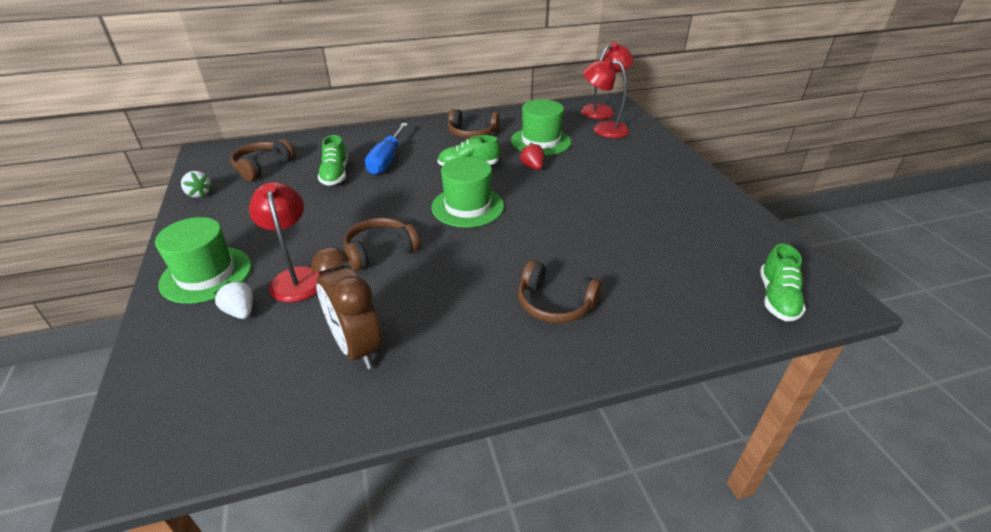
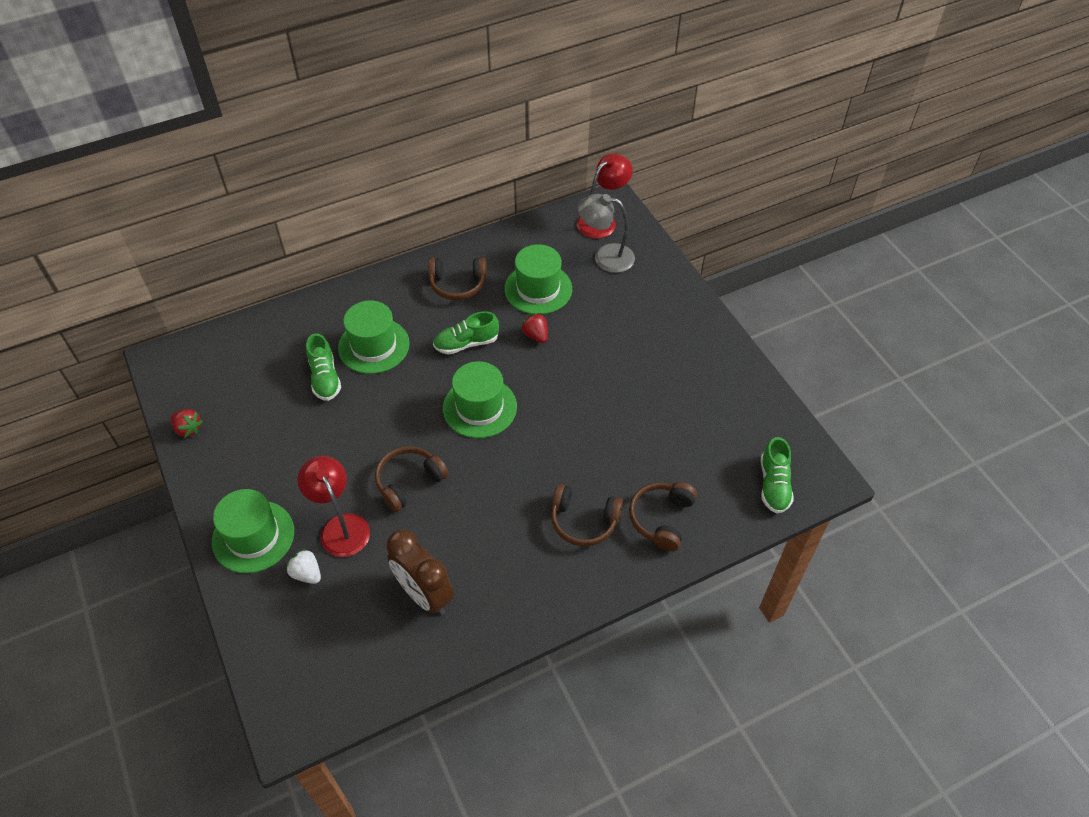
camera: 10 degrees left, 15 degrees up
(199, 194) = (188, 429): white strawberry -> red strawberry
(263, 167) = (238, 375): brown headphones -> brown headphones (662, 519)
(386, 160) = (373, 346): blue screwdriver -> green hat
(603, 129) = (605, 257): red lamp -> grey lamp

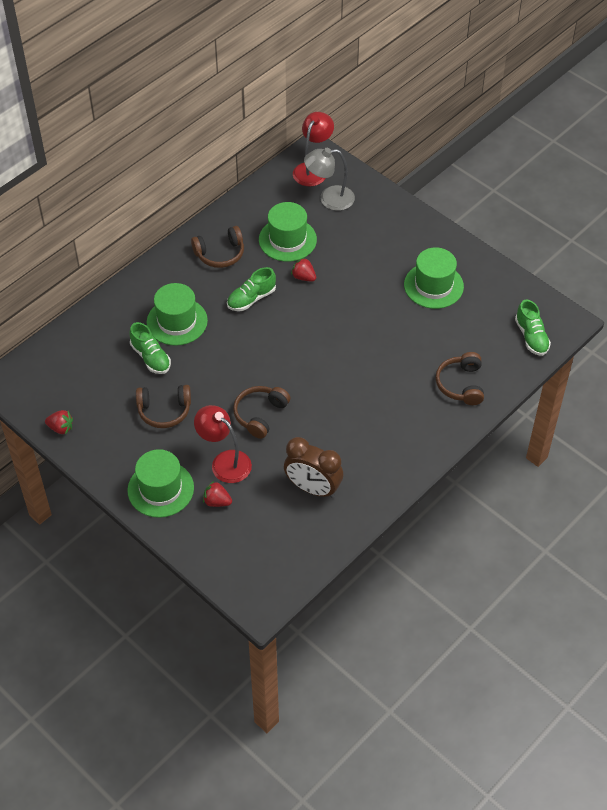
camera: 20 degrees left, 0 degrees up
(307, 573) = (217, 501): white strawberry -> red strawberry
(479, 407) = (287, 344): green hat -> green hat (433, 285)
(584, 521) = (405, 403): brown headphones -> brown headphones (164, 410)

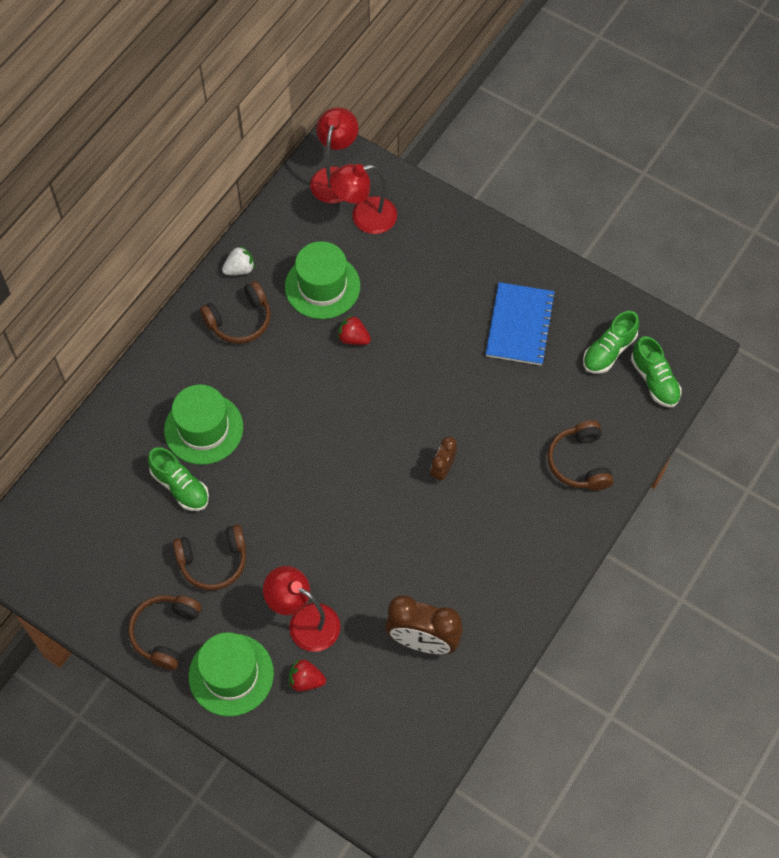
camera: 10 degrees left, 10 degrees up
(61, 428) = (85, 608): red strawberry -> none
(227, 220) = (240, 269): none -> white strawberry
(251, 299) = (293, 380): green shoe -> green shoe (609, 351)
(260, 415) = (336, 547): brown headphones -> brown headphones (166, 633)
(329, 199) = (364, 218): grey lamp -> red lamp
(353, 374) = (442, 469): none -> brown clock
(433, 285) = (520, 325): green hat -> blue notebook

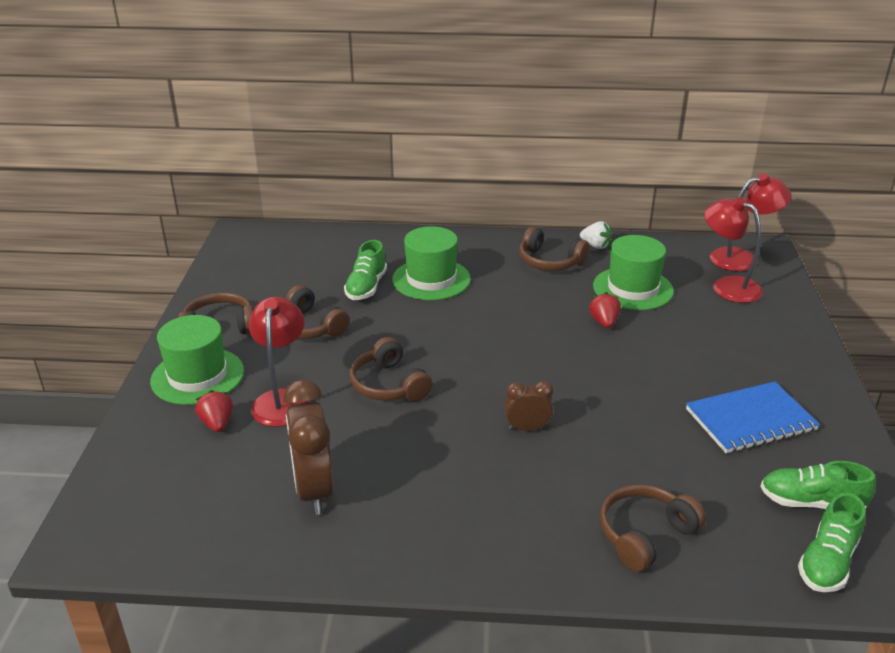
camera: 60 degrees right, 30 degrees down
(334, 536) = (389, 385): none -> brown headphones

